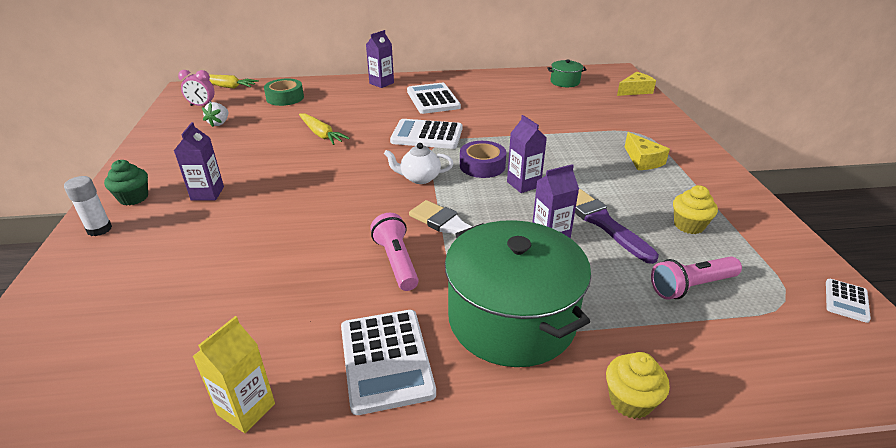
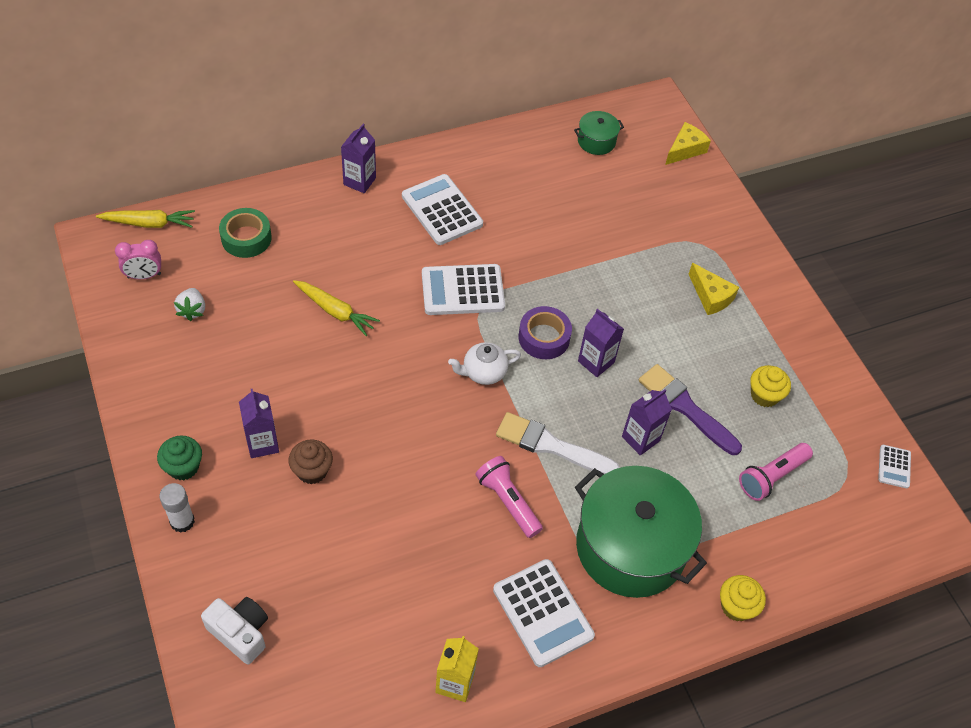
camera: 20 degrees left, 20 degrees up
(69, 316) = (240, 633): none -> white camera
(233, 215) = (312, 471): none -> brown cupcake

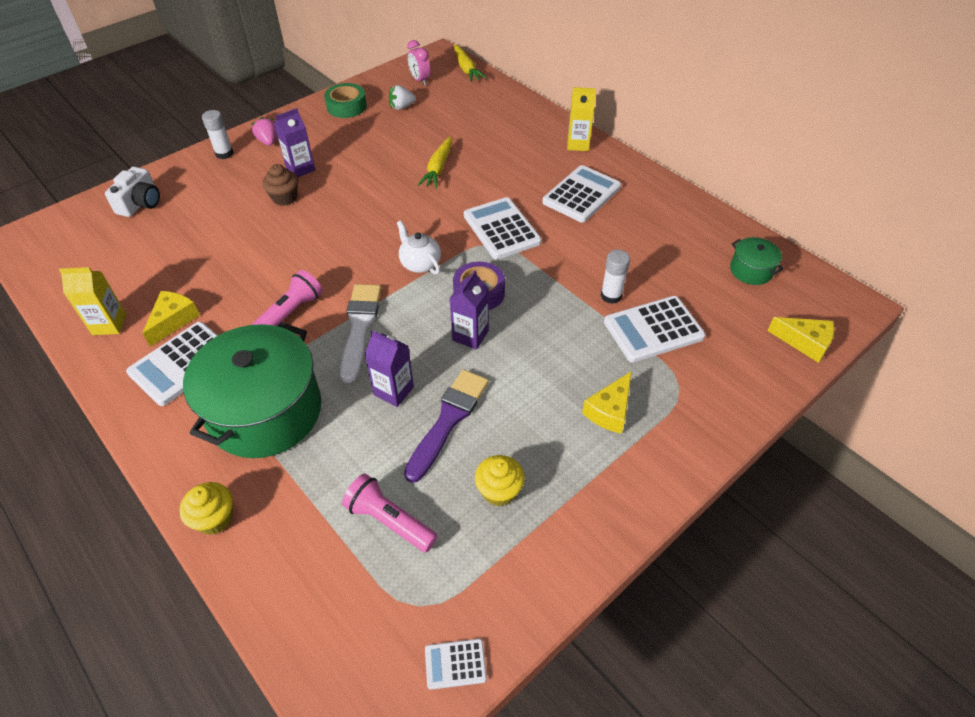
camera: 75 degrees right, 5 degrees down
(183, 467) = (268, 141): green cupcake -> pink strawberry
(246, 238) = (481, 110): green tape -> green tape (346, 106)
(359, 181) = (578, 144): purple carton -> yellow carton
(475, 615) = (173, 320): none -> yellow cheese
(587, 244) = (611, 296): none -> white glue stick
(637, 233) = (653, 329): none -> white calculator

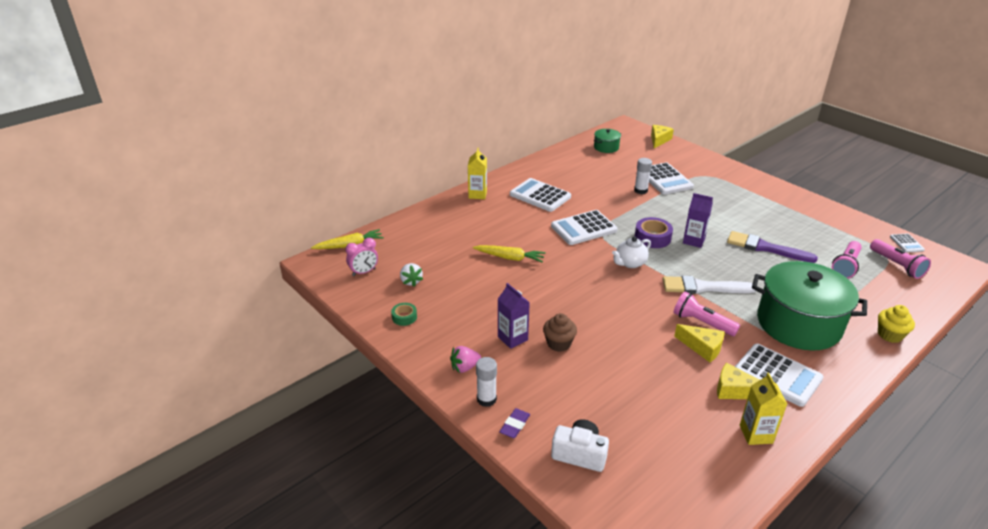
camera: 90 degrees left, 15 degrees down
(188, 169) = (514, 425): none -> purple eraser
(346, 106) = (404, 317): green tape -> green tape, size x0.60
(384, 610) = (897, 265): none -> pink flashlight
(393, 391) = (753, 269): purple carton -> none
(499, 491) = (804, 231): yellow cupcake -> none
(610, 411) = (732, 196): yellow cheese -> yellow cheese (702, 347)

